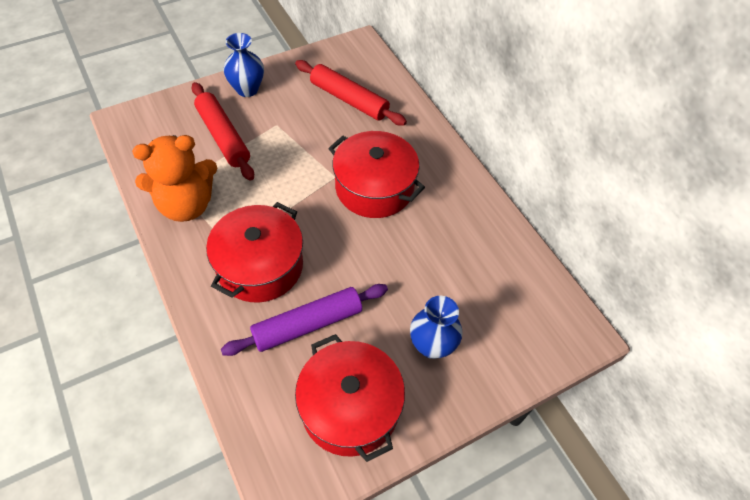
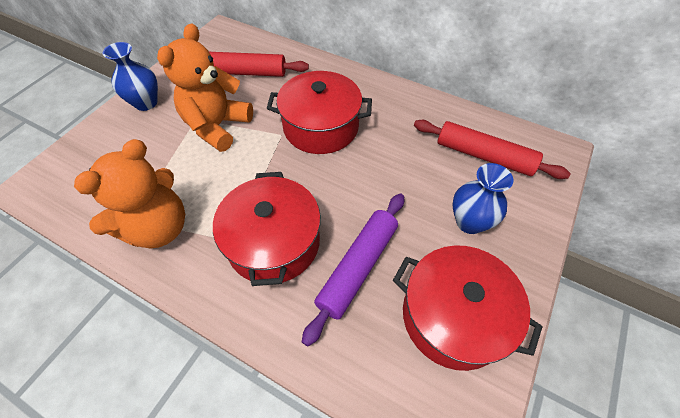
camera: 30 degrees left, 0 degrees up
(223, 136) = (152, 151): red rolling pin -> red rolling pin (484, 156)
(288, 141) = (217, 126): none -> orange teddy bear

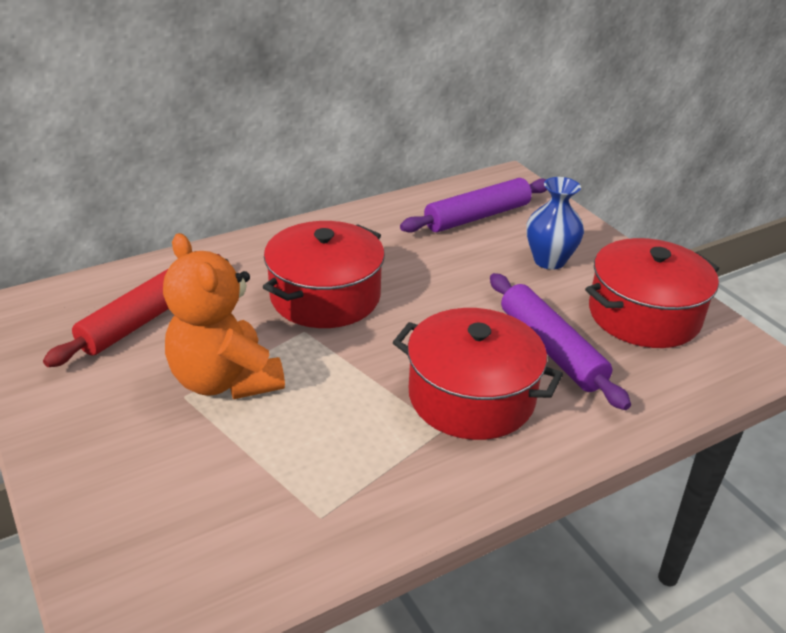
camera: 60 degrees left, 20 degrees down
(146, 103) = (80, 439): blue vase -> none
(158, 228) = (362, 494): orange teddy bear -> none
(484, 156) = (477, 216): red rolling pin -> purple rolling pin

